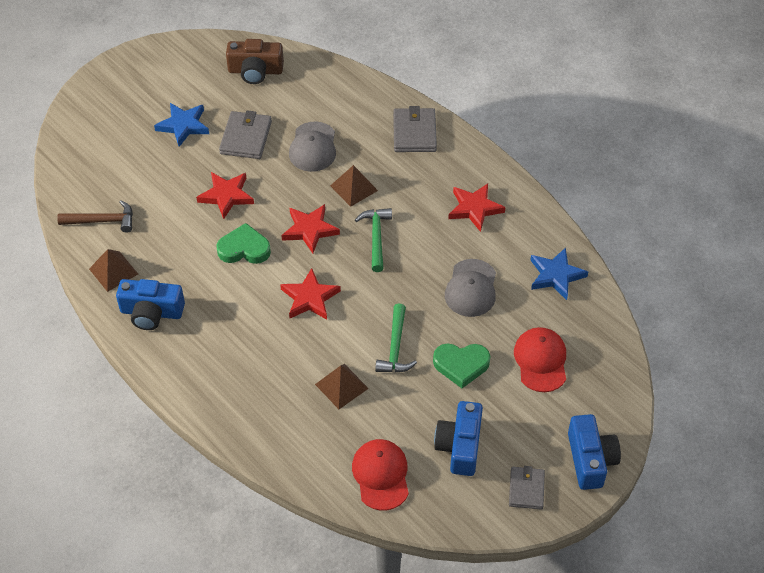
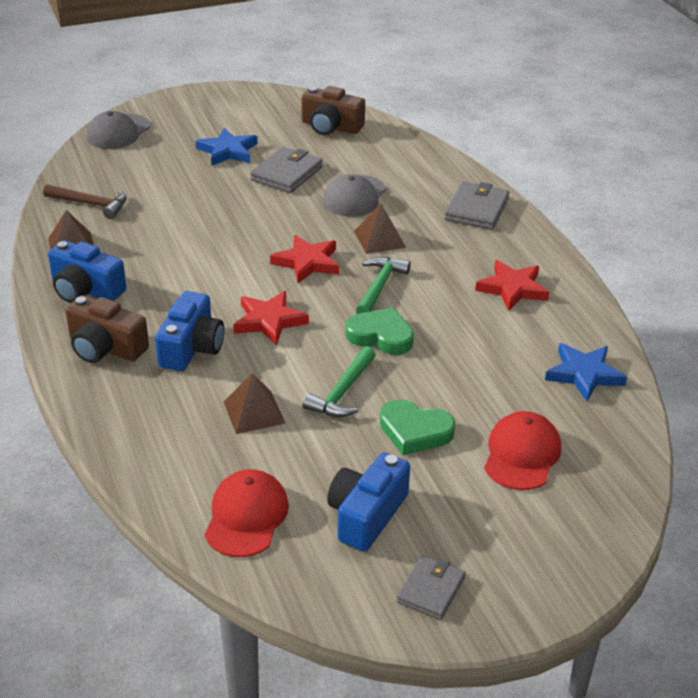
camera: 20 degrees right, 15 degrees down
(200, 363) = (105, 347): none -> brown camera
(226, 196) = (234, 214): red star -> none
(244, 249) = (224, 261): green heart -> green heart (381, 336)
(471, 288) = (468, 360): grey cap -> grey cap (118, 132)
(590, 459) = (538, 582): blue camera -> blue camera (191, 347)

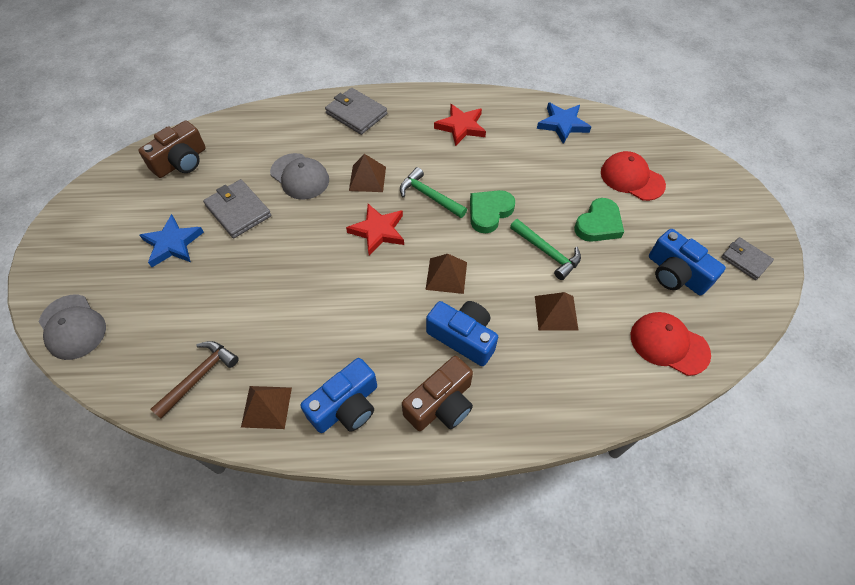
camera: 70 degrees left, 20 degrees up
(269, 321) = (446, 275): red star -> brown pyramid

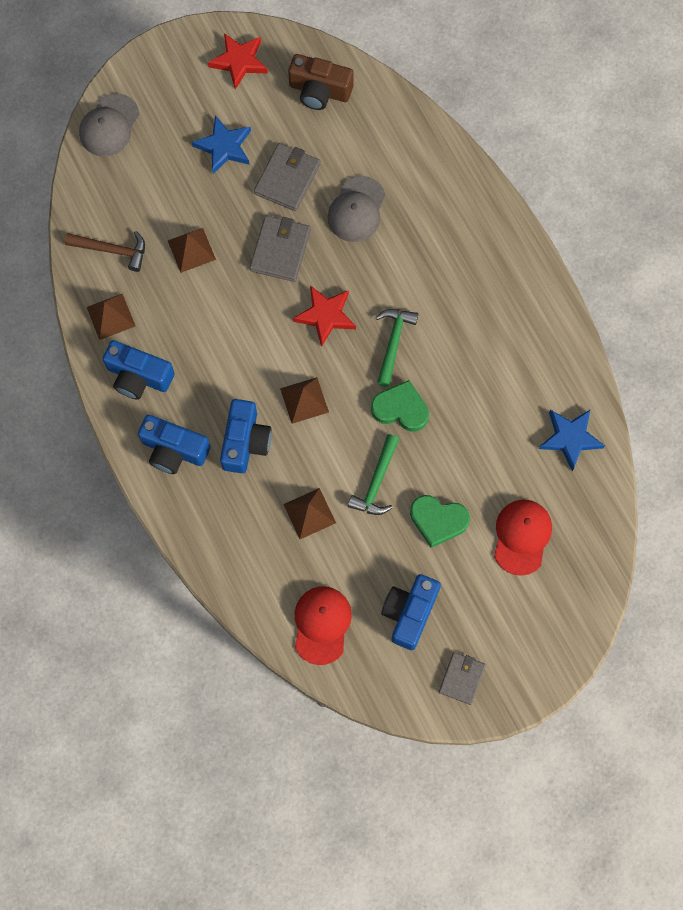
camera: 65 degrees right, 15 degrees up
(356, 114) = (472, 217): grey wallet -> grey wallet (280, 250)
(367, 178) = (386, 273): brown pyramid -> brown pyramid (191, 250)
(441, 404) = (174, 450): brown camera -> blue camera
(461, 127) = (509, 332): red star -> red star (239, 61)

